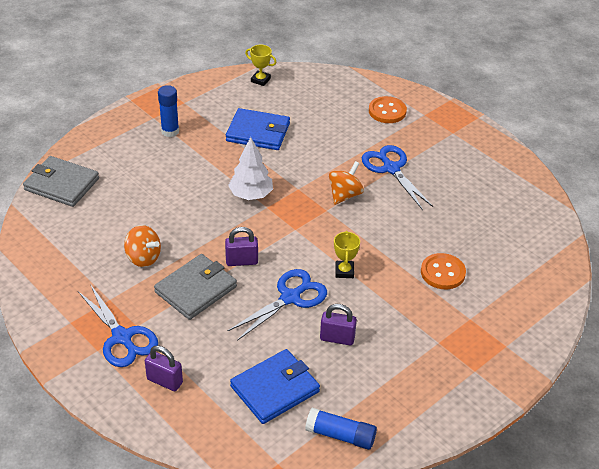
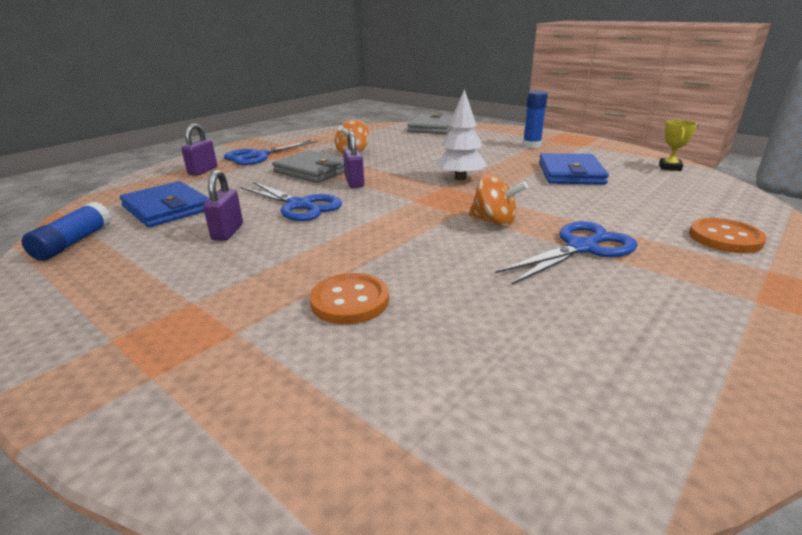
camera: 85 degrees right, 15 degrees down
(344, 271) = (345, 229): yellow trophy -> none

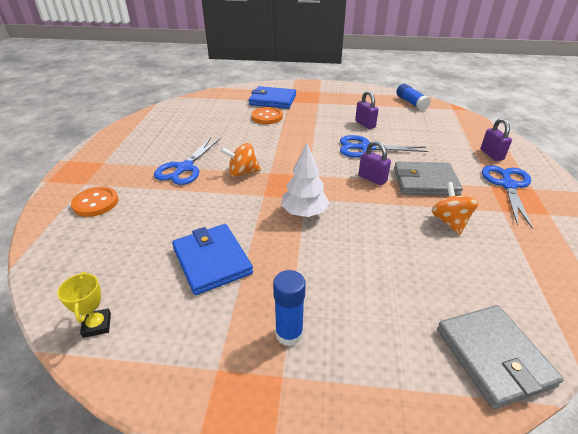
camera: 145 degrees right, 10 degrees up
(167, 208) = (425, 125): blue wallet -> blue wallet (273, 100)

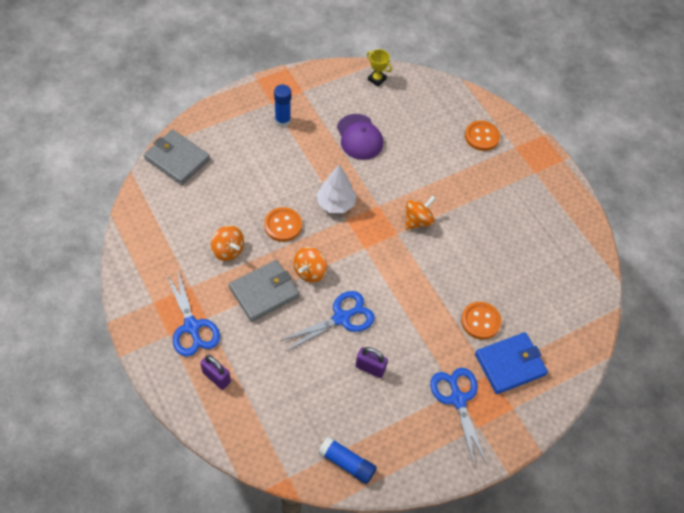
camera: 140 degrees right, 20 degrees up
(184, 168) = (467, 201): blue scissors -> blue scissors (458, 399)
(212, 261) = (359, 137): blue wallet -> purple cap
(372, 179) = (310, 272): purple padlock -> orange spinning top
(375, 218) = (283, 225): none -> orange button

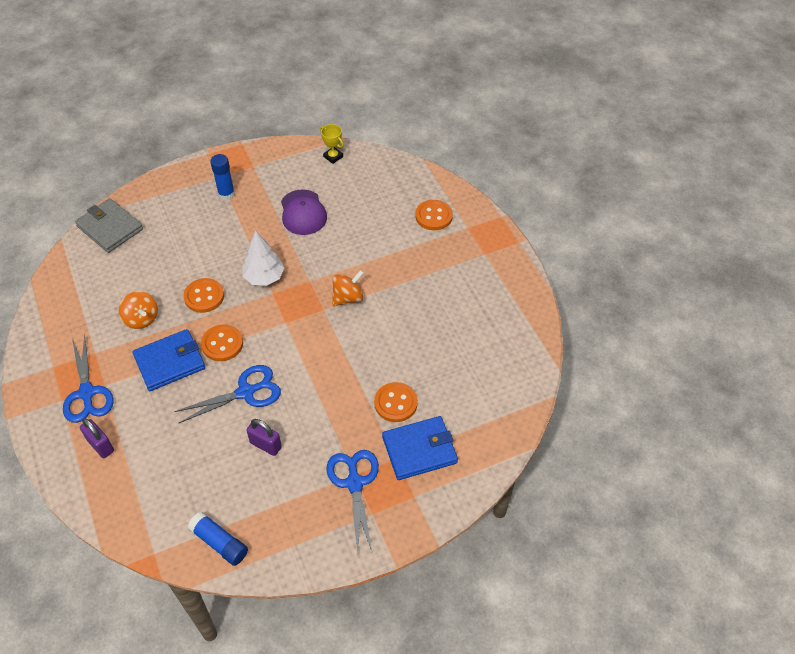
camera: 10 degrees right, 5 degrees down
(264, 292) = (169, 362): grey wallet -> blue wallet
(310, 272) = (222, 344): orange spinning top -> orange button

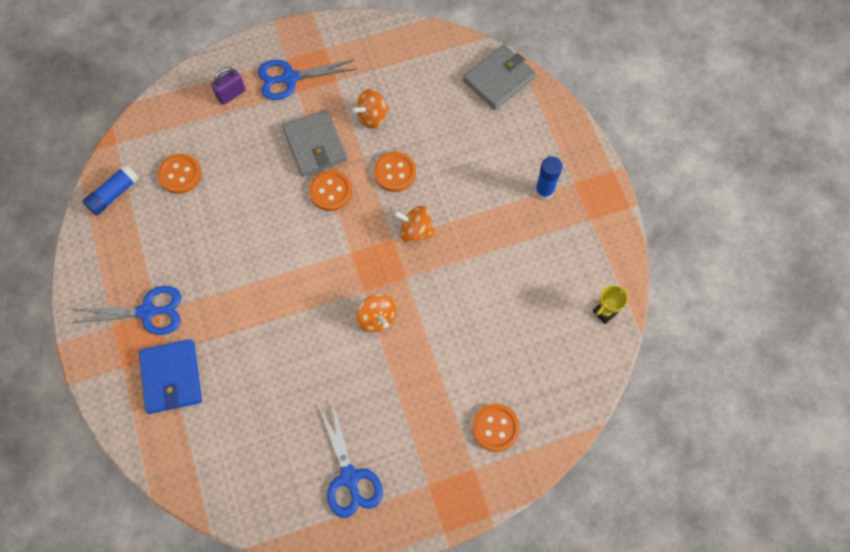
camera: 95 degrees right, 15 degrees up
(169, 362) = (315, 145): blue wallet -> grey wallet
(246, 392) = (268, 214): blue scissors -> blue scissors (349, 477)
(264, 277) = (415, 231): white tree -> orange spinning top
(265, 445) = (205, 232): purple padlock -> none
(303, 212) = (510, 273): purple cap -> none
(395, 403) = (231, 358): orange button -> orange button (180, 174)

